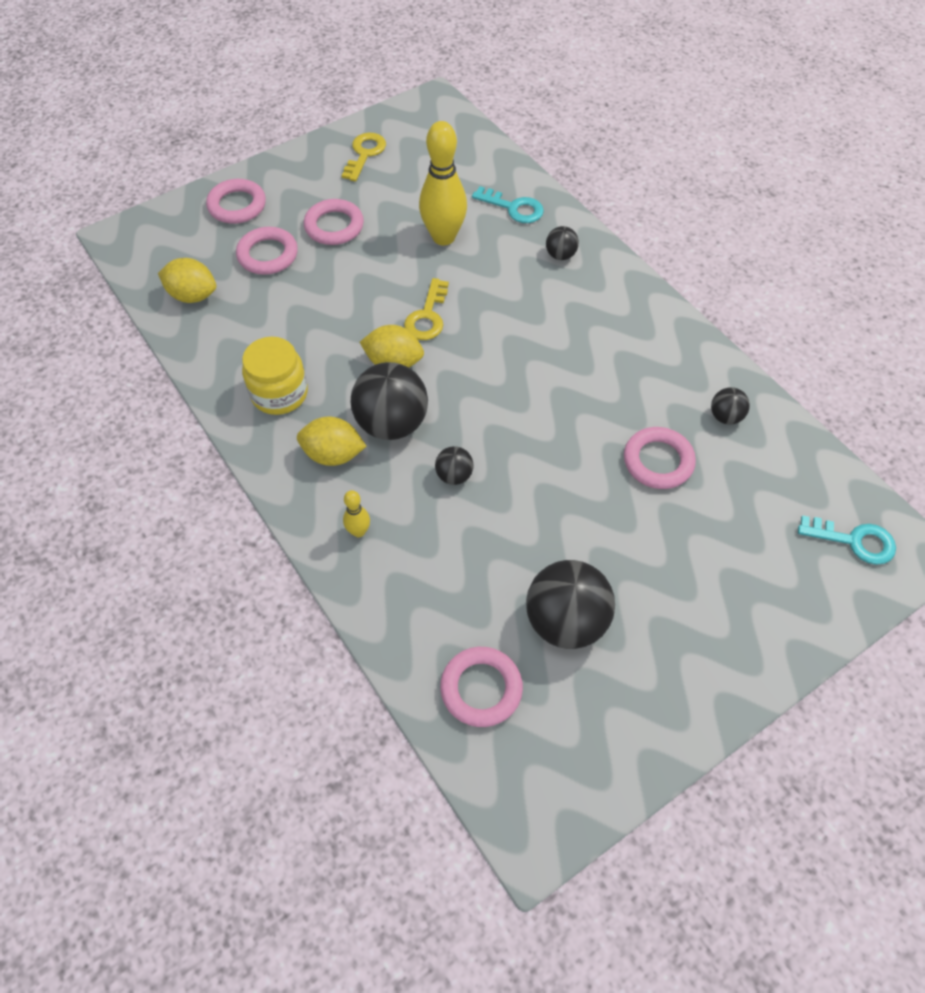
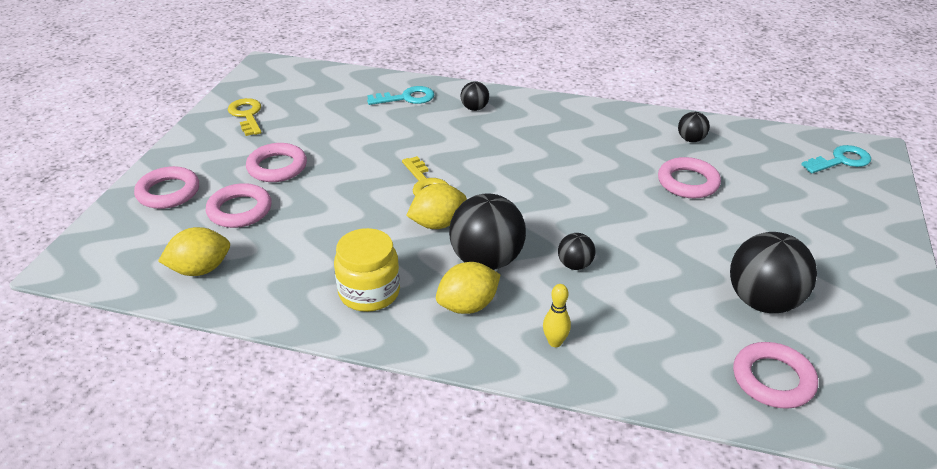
camera: 40 degrees left, 20 degrees down
(443, 237) = (376, 135): yellow bowling pin -> none

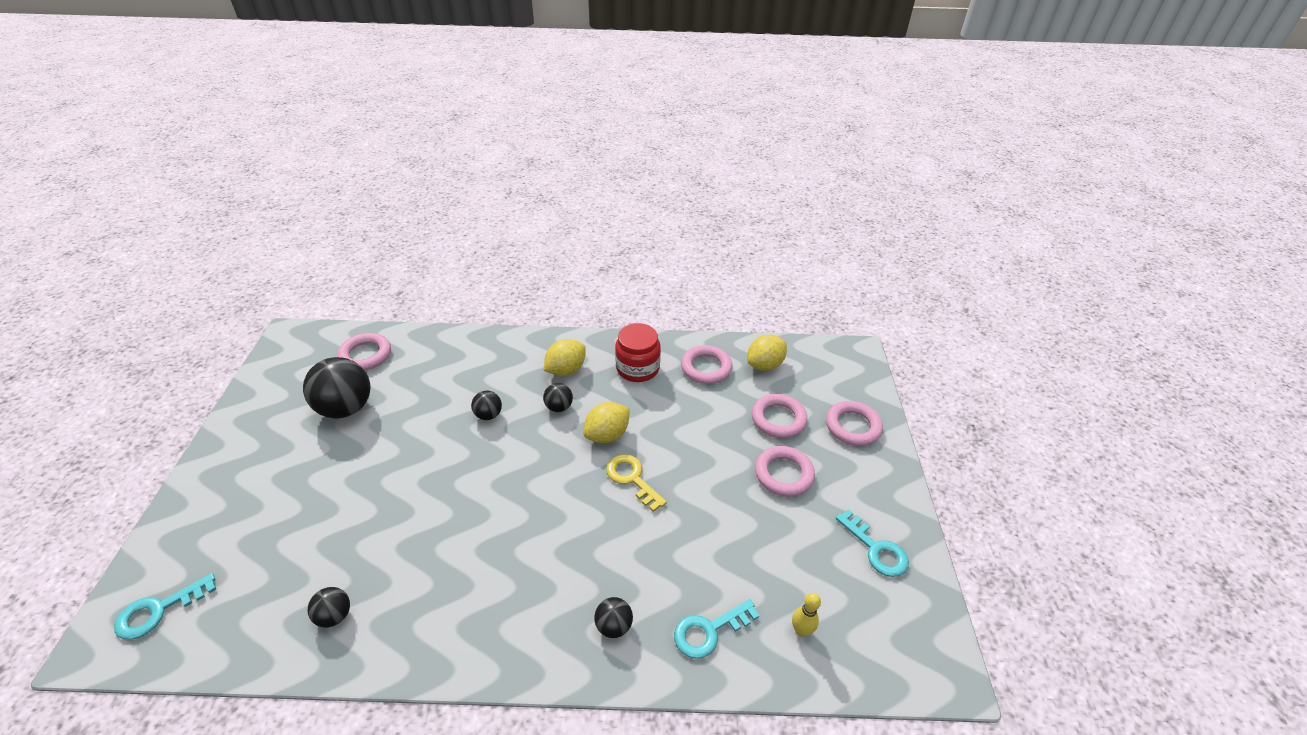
camera: 165 degrees right, 5 degrees up
(247, 115) = (876, 549): yellow key -> turquoise key
(369, 292) = (637, 368): yellow jar -> red jar
(486, 260) = (559, 407): black ball -> black ball, size x0.49
(555, 342) = (504, 356): yellow bowling pin -> yellow bowling pin (801, 630)
(688, 182) = (363, 533): pink ring -> pink ring (706, 368)

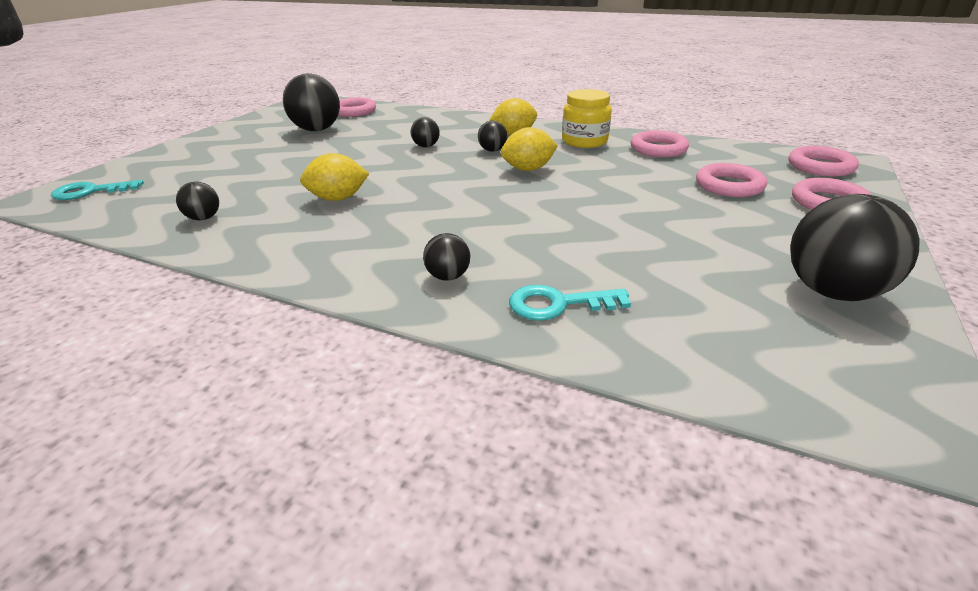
camera: 25 degrees right, 10 degrees down
(632, 478) = (536, 195): yellow key -> none
(637, 368) = (584, 141): red jar -> yellow jar
(764, 365) = (728, 155): yellow lemon -> yellow lemon (338, 199)
(783, 474) = (718, 218): pink ring -> pink ring (820, 166)
(801, 630) = (686, 331): yellow bowling pin -> none
(876, 549) = (832, 292): turquoise key -> black ball

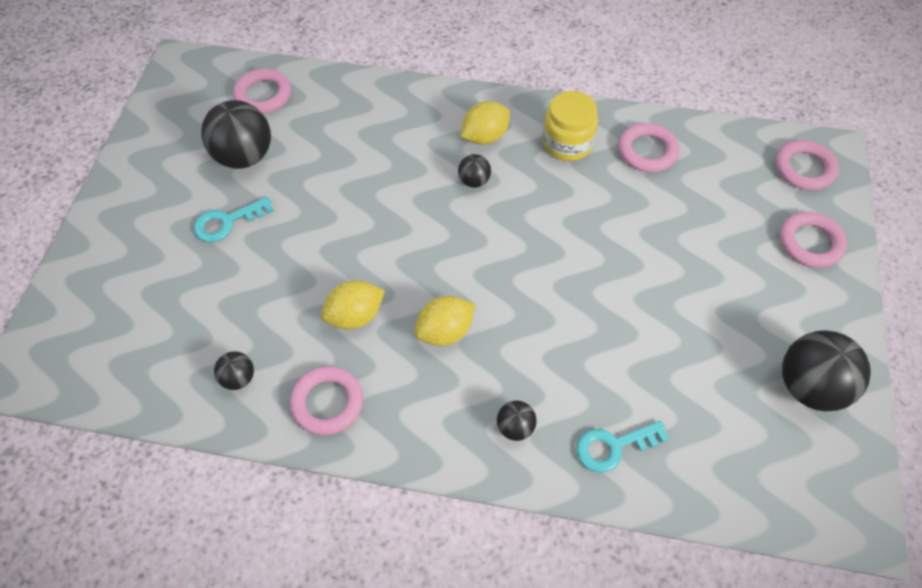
camera: 15 degrees left, 25 degrees up
(90, 192) = (72, 350): turquoise key -> turquoise key (226, 222)
(426, 146) = (396, 182): black ball -> none
(528, 169) = (525, 220): yellow lemon -> yellow lemon (445, 332)
(729, 186) = (723, 224): pink ring -> pink ring (327, 403)

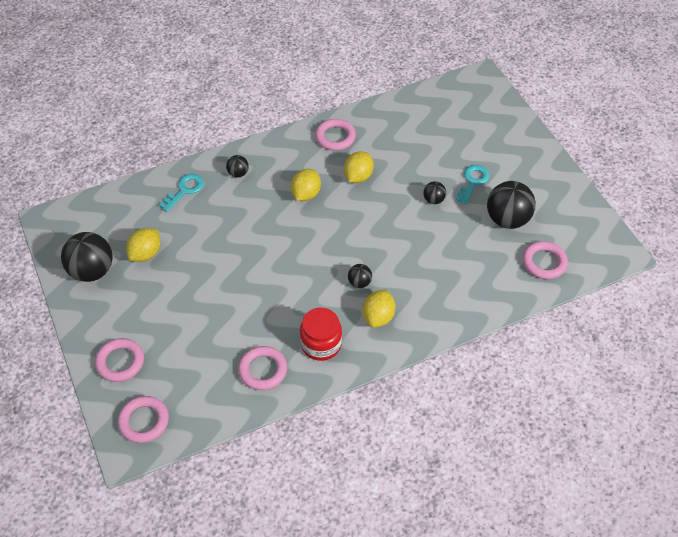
camera: 145 degrees right, 5 degrees down
(238, 378) = (386, 124): black ball -> black ball (433, 200)
(567, 143) = (321, 344): yellow jar -> red jar
(721, 370) = (146, 254): none -> yellow lemon

